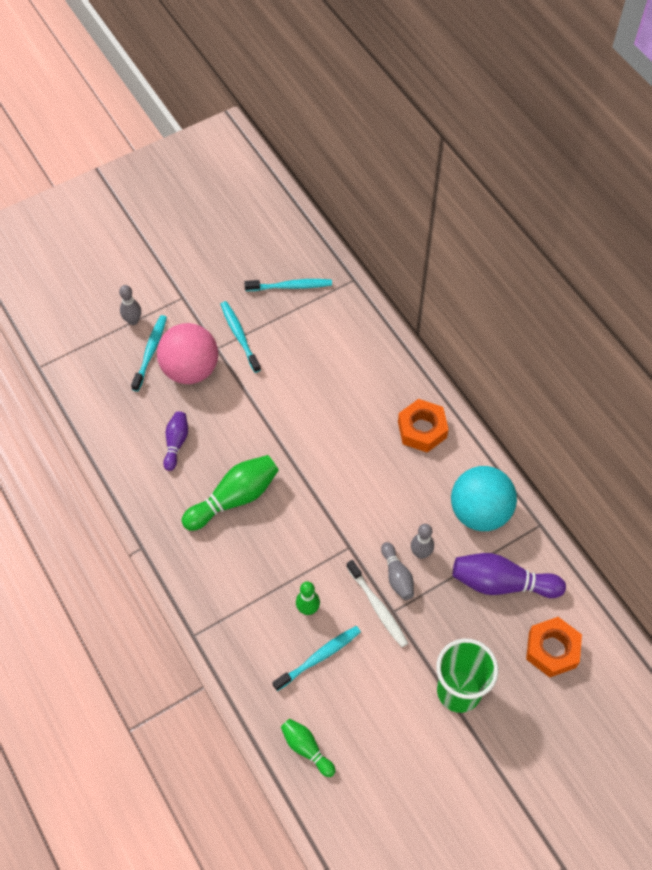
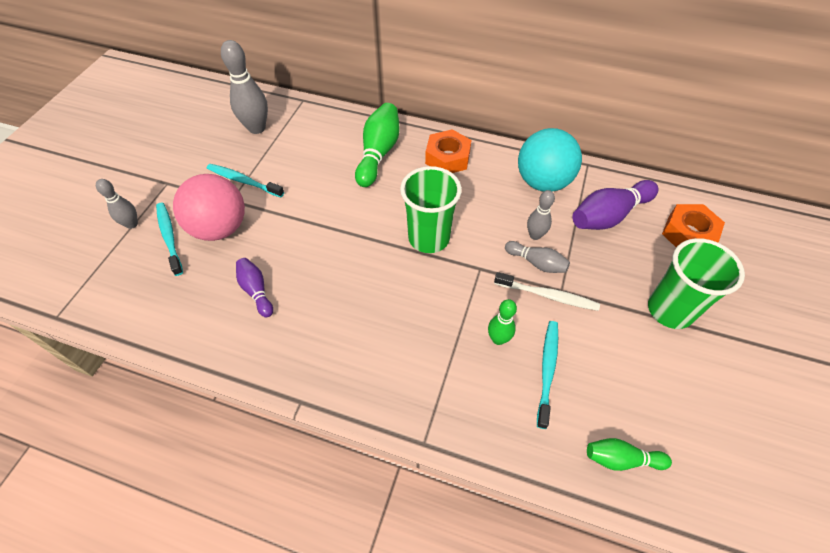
camera: 40 degrees left, 5 degrees down
(234, 498) = (350, 298): green bowling pin -> green bowling pin (378, 153)
(290, 286) = (257, 128): turquoise toothbrush -> grey bowling pin
(335, 492) = (429, 238): none -> green cup

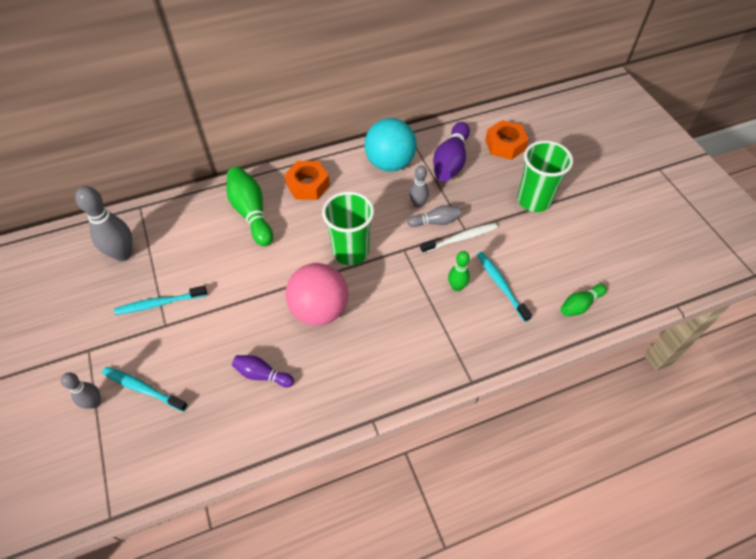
camera: 40 degrees left, 0 degrees up
(220, 228) = (180, 352): pink ball -> pink ball (319, 310)

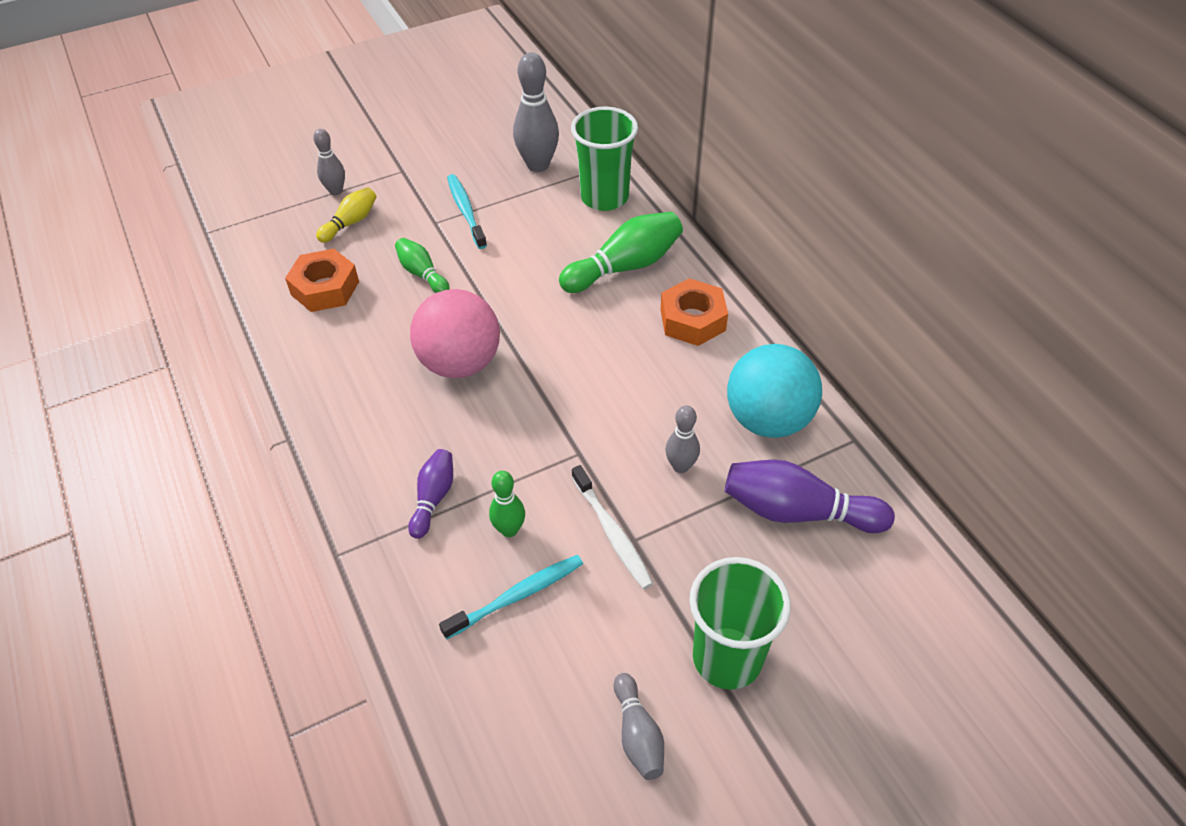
camera: 85 degrees right, 5 degrees down
(143, 388) = (350, 223): turquoise toothbrush -> yellow bowling pin
(262, 375) = (362, 320): purple bowling pin -> purple bowling pin (433, 498)
(350, 252) = (566, 386): green cup -> green cup (604, 197)
(435, 222) = (644, 494): grey bowling pin -> grey bowling pin (638, 734)
(505, 145) = (873, 607): orange nut -> orange nut (325, 288)
(580, 305) = (479, 729): green bowling pin -> green bowling pin (422, 274)

